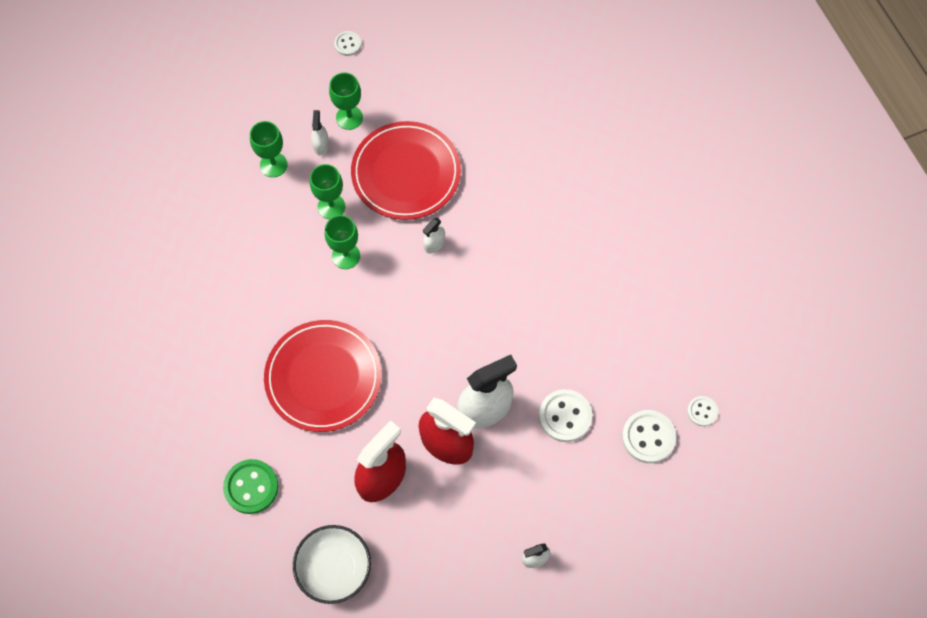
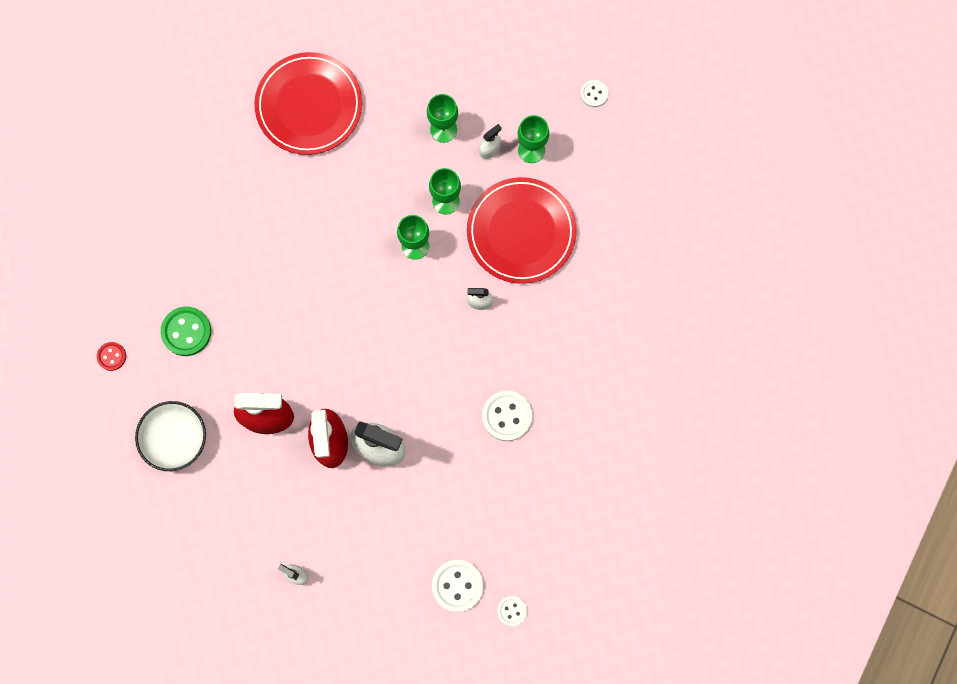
camera: 50 degrees right, 10 degrees up
(215, 566) = (111, 356): none -> red button
(323, 377) = (307, 311): red plate -> red plate (309, 106)
(565, 416) = (423, 511): white button -> white button (507, 416)

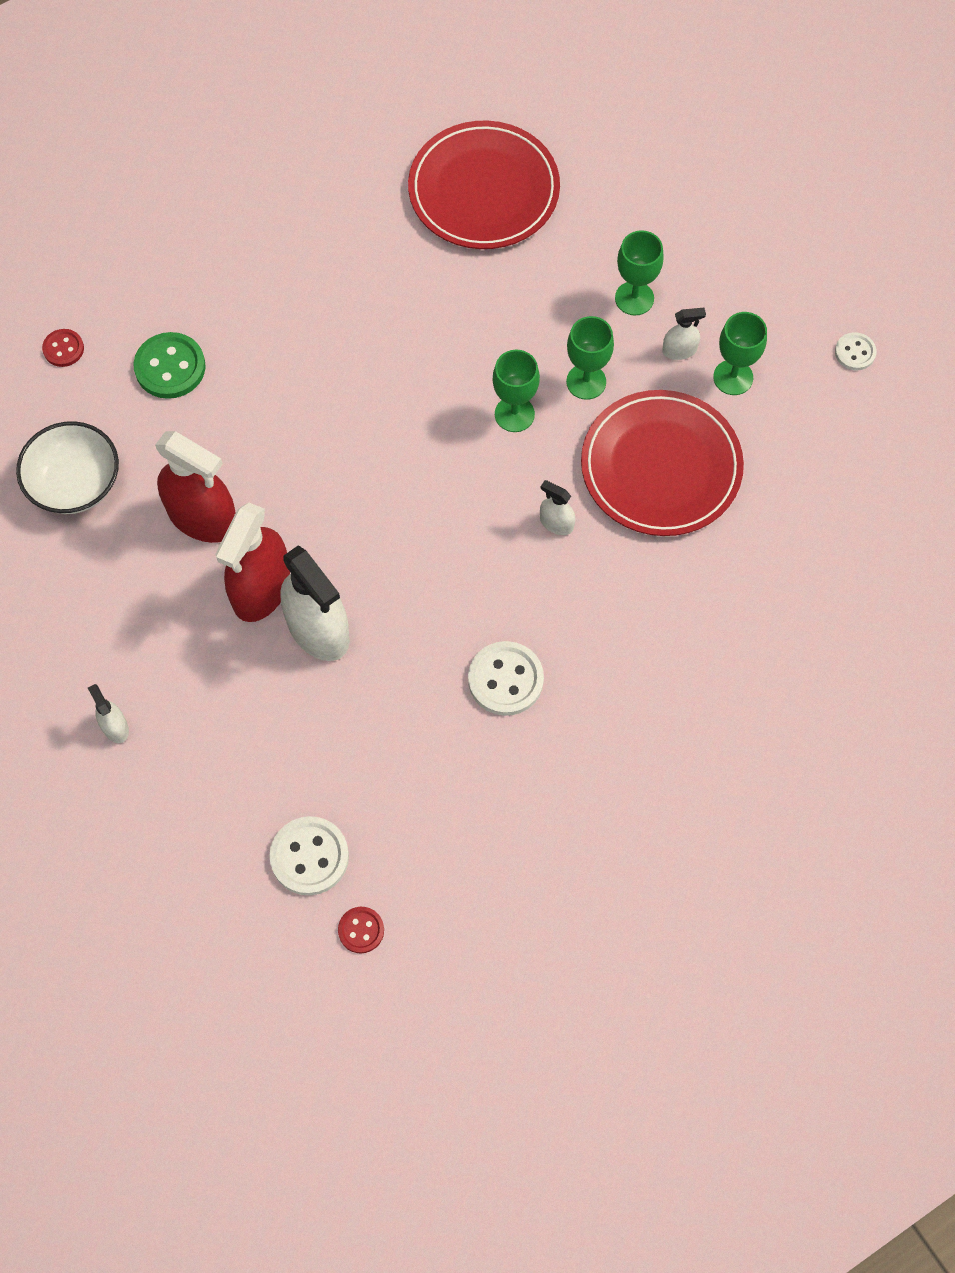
camera: 30 degrees right, 10 degrees down
(512, 611) = (361, 930): white button -> red button

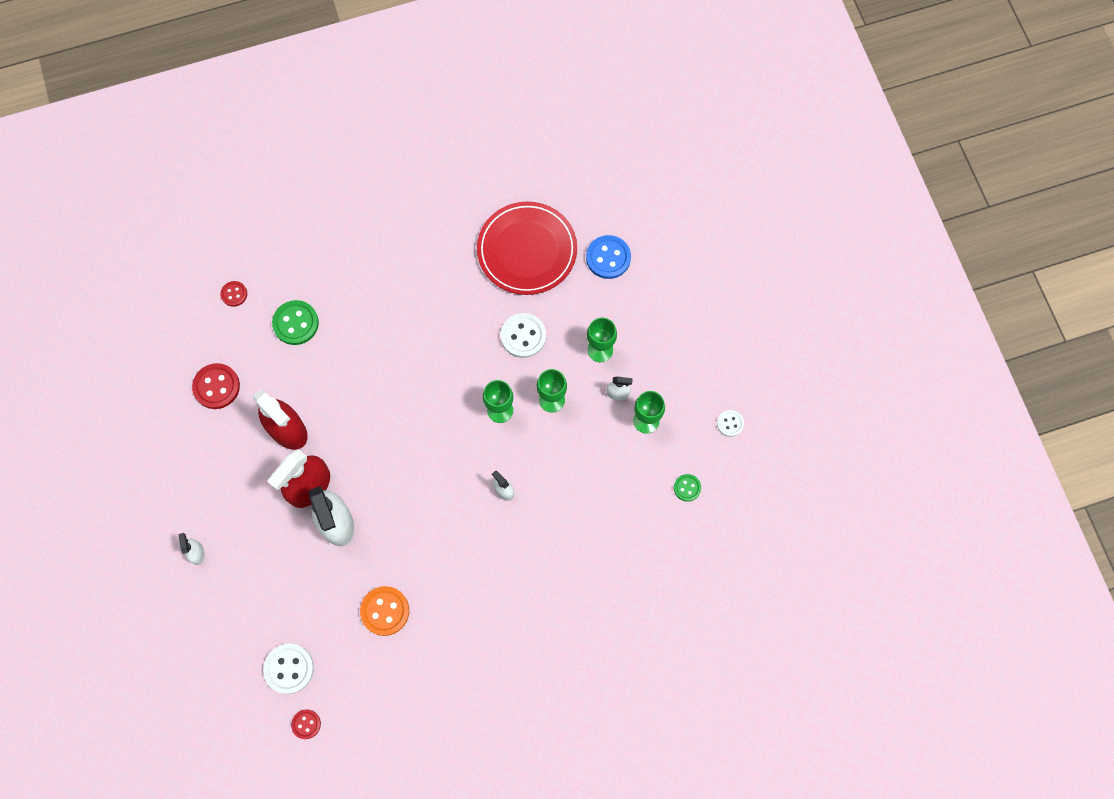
camera: 15 degrees right, 5 degrees up
(75, 483) = (216, 387): white bowl -> red button
(431, 736) = (385, 611): none -> orange button
(505, 680) = (441, 586): white button -> white button (523, 336)
(605, 173) = (608, 258): none -> blue button
(661, 467) = (581, 470): red plate -> none
(823, 454) = (687, 488): none -> green button

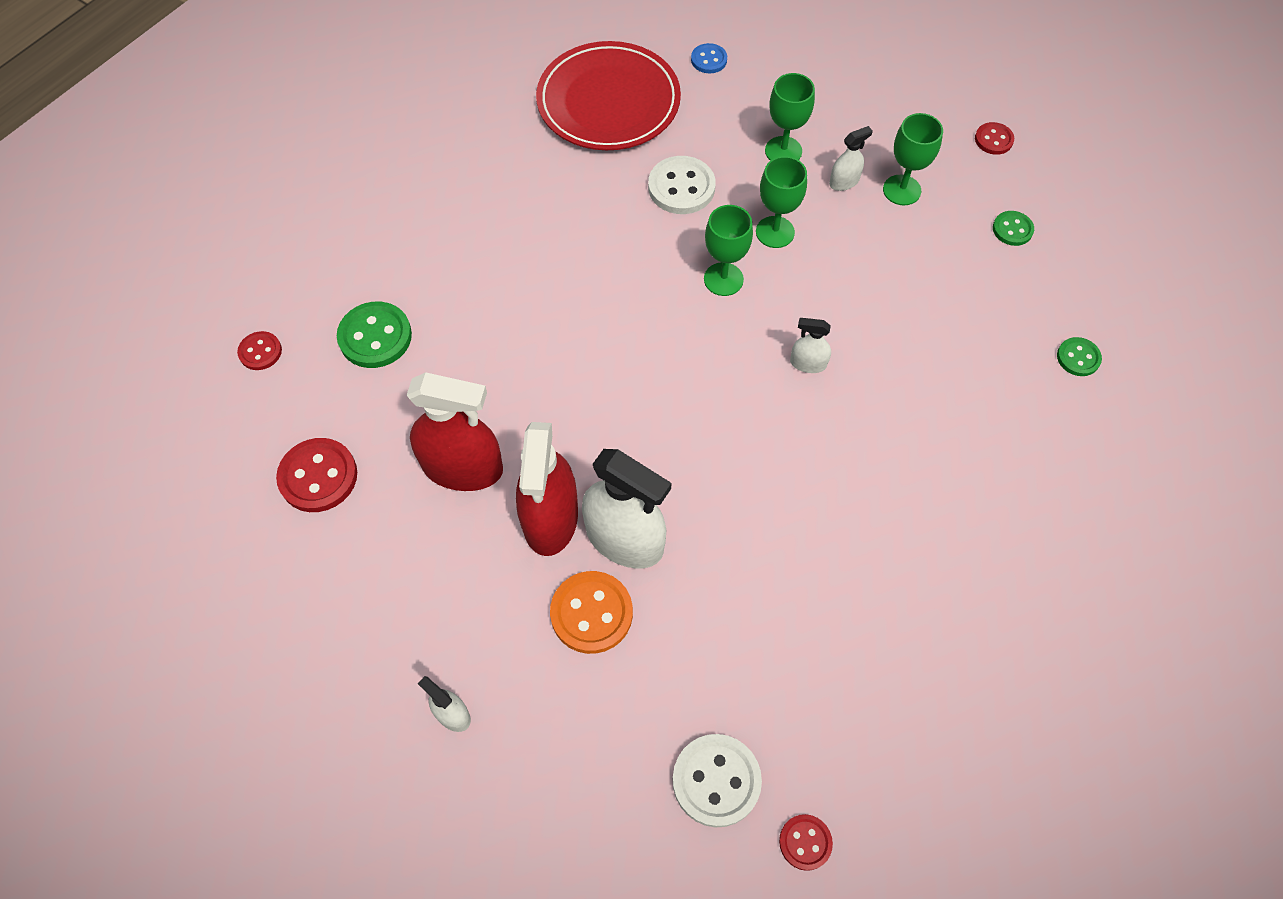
camera: 35 degrees left, 10 degrees down
(385, 611) = (784, 607): orange button -> orange button (591, 613)
(608, 258) = (709, 60): blue button -> blue button, size x0.58
(651, 588) = (1078, 358): none -> green button
(730, 423) = (993, 140): white button -> red button

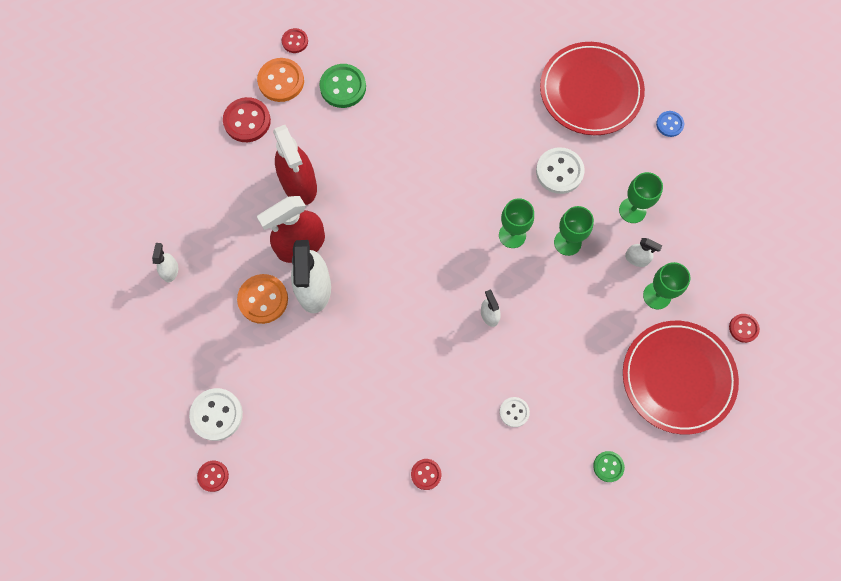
camera: 55 degrees right, 10 degrees up
(300, 401) = (281, 81): none -> orange button
(950, 412) = (514, 412): none -> white button
(970, 559) = (426, 474): none -> red button
(1012, 229) = (678, 378): green button -> red plate

